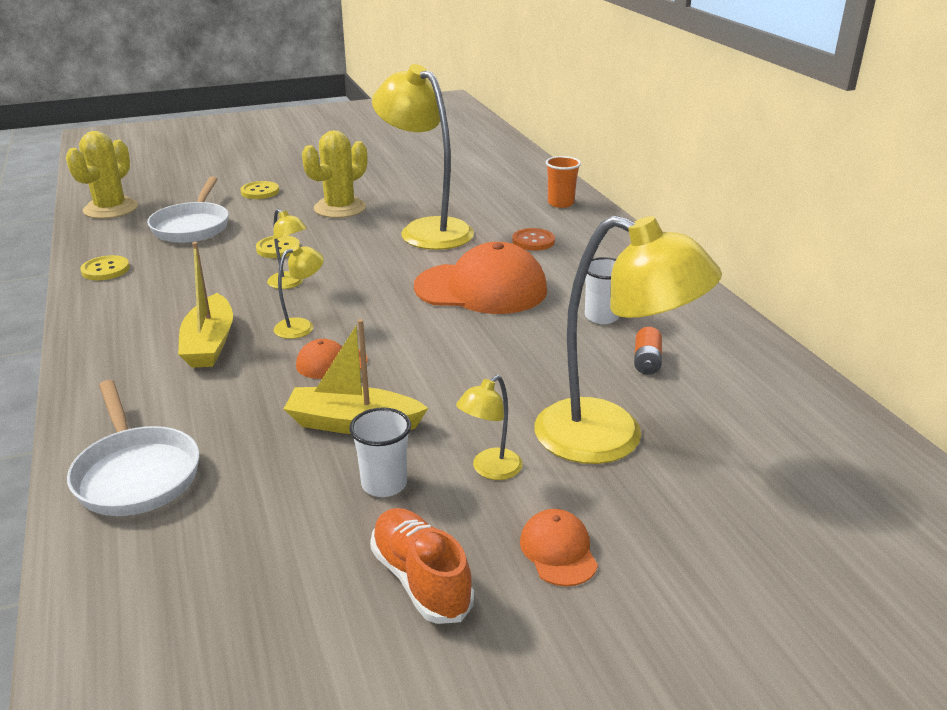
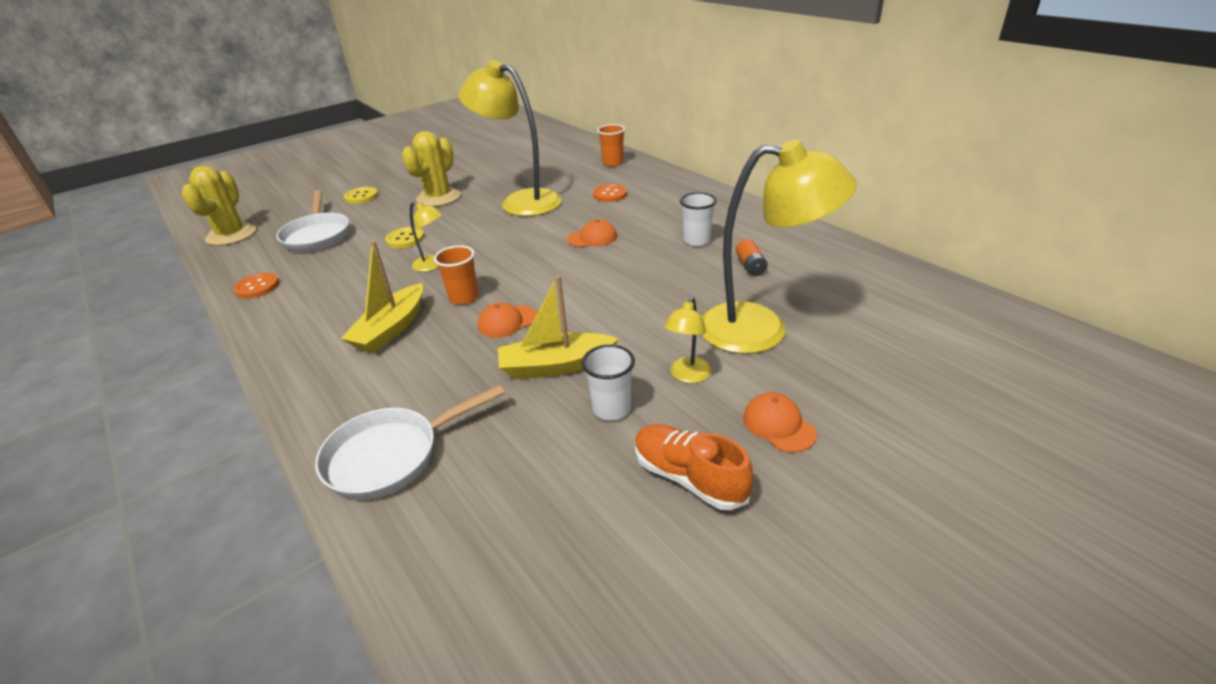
camera: 15 degrees left, 5 degrees up
(105, 270) = (257, 287): yellow button -> orange button
(136, 474) = (390, 456): white pan -> white pan turned 105 degrees clockwise
(210, 343) = (391, 329): yellow boat -> yellow boat turned 45 degrees clockwise
(301, 326) = (464, 297): yellow lamp -> orange cup
(481, 288) = (592, 238): orange cap -> orange cap, size x0.46

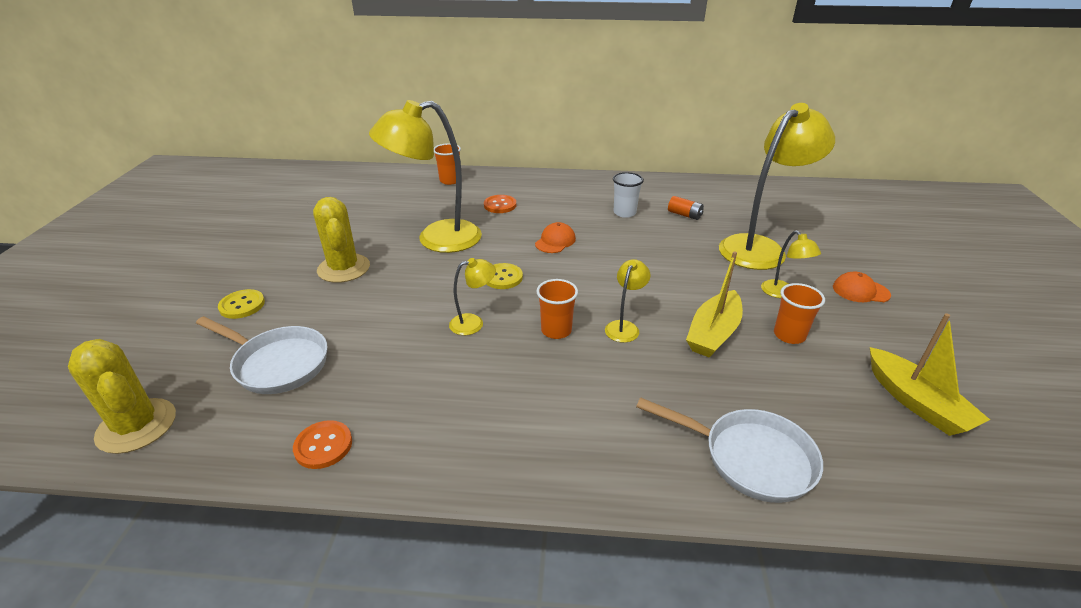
camera: 50 degrees left, 0 degrees up
(390, 456) = (750, 458): white pan -> white pan turned 75 degrees counterclockwise
(391, 329) = (553, 387): yellow boat -> yellow boat (916, 402)
(405, 239) = (394, 317): yellow button -> yellow button (503, 277)
(507, 321) = (624, 327): orange cap -> yellow lamp
(611, 409) = (789, 335): white cup -> orange cup
(689, 478) = (885, 342): orange shoe -> none

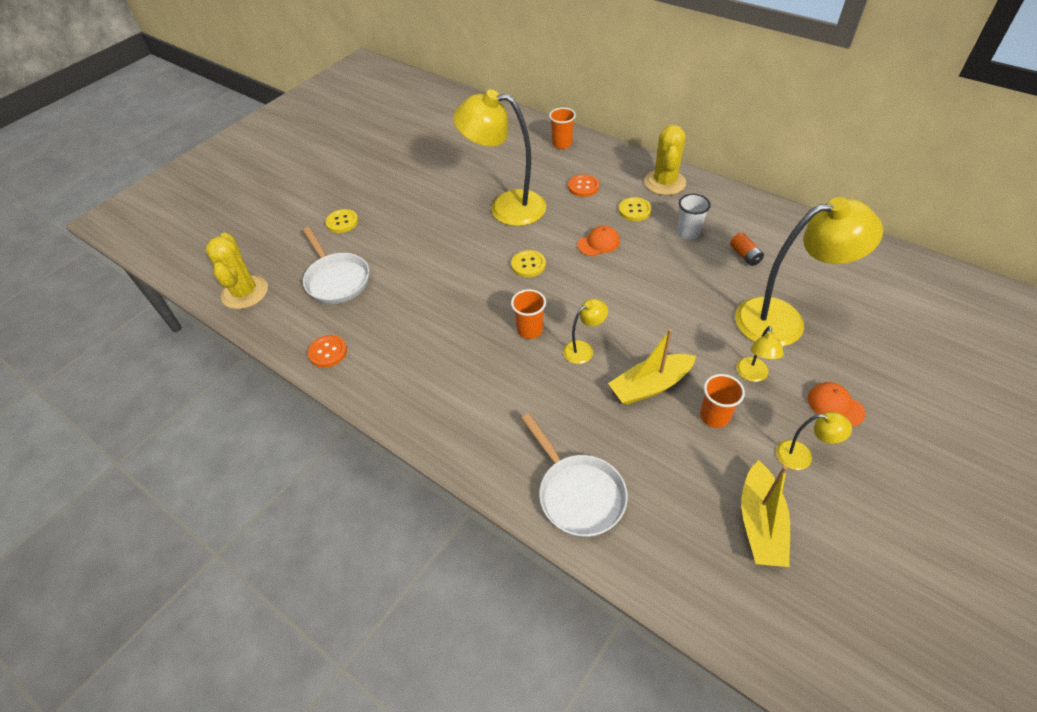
camera: 35 degrees right, 15 degrees up
(344, 268) = (422, 212): yellow cactus -> yellow cactus (664, 182)
(473, 323) = (477, 298): yellow lamp -> yellow lamp (802, 456)
(563, 210) = (634, 210): none -> yellow button

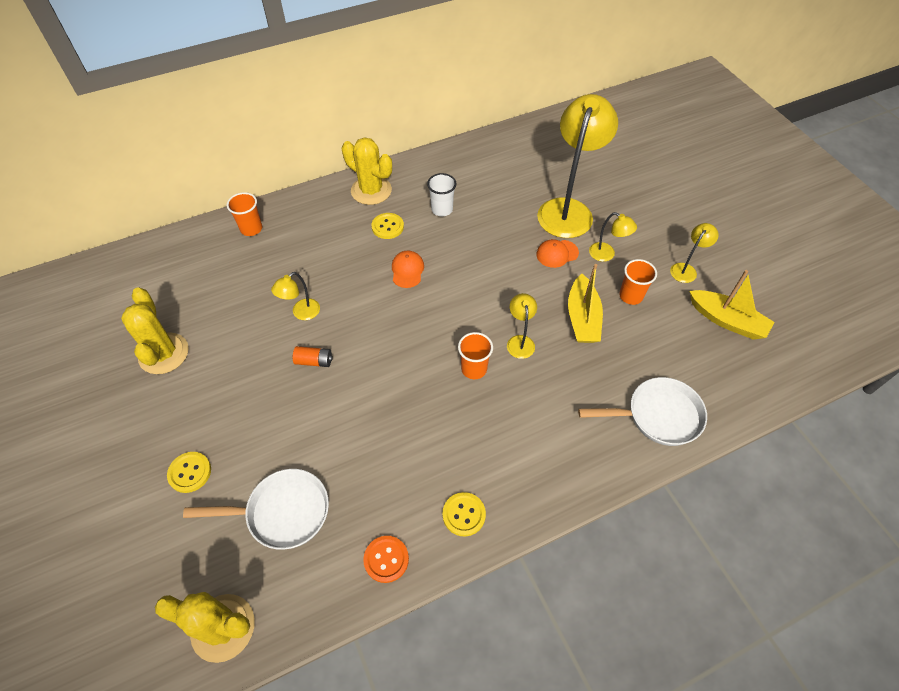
camera: 65 degrees left, 5 degrees up
(422, 163) = (164, 353): none -> yellow cactus
(506, 207) = (301, 313): yellow lamp -> yellow lamp, size x0.44
(528, 265) = (394, 332): yellow button -> yellow button (464, 514)
(583, 187) = (326, 244): orange button -> none
(745, 255) = (491, 192): orange battery -> orange battery (314, 361)
(835, 405) = (655, 229): orange cap -> orange cap (557, 253)

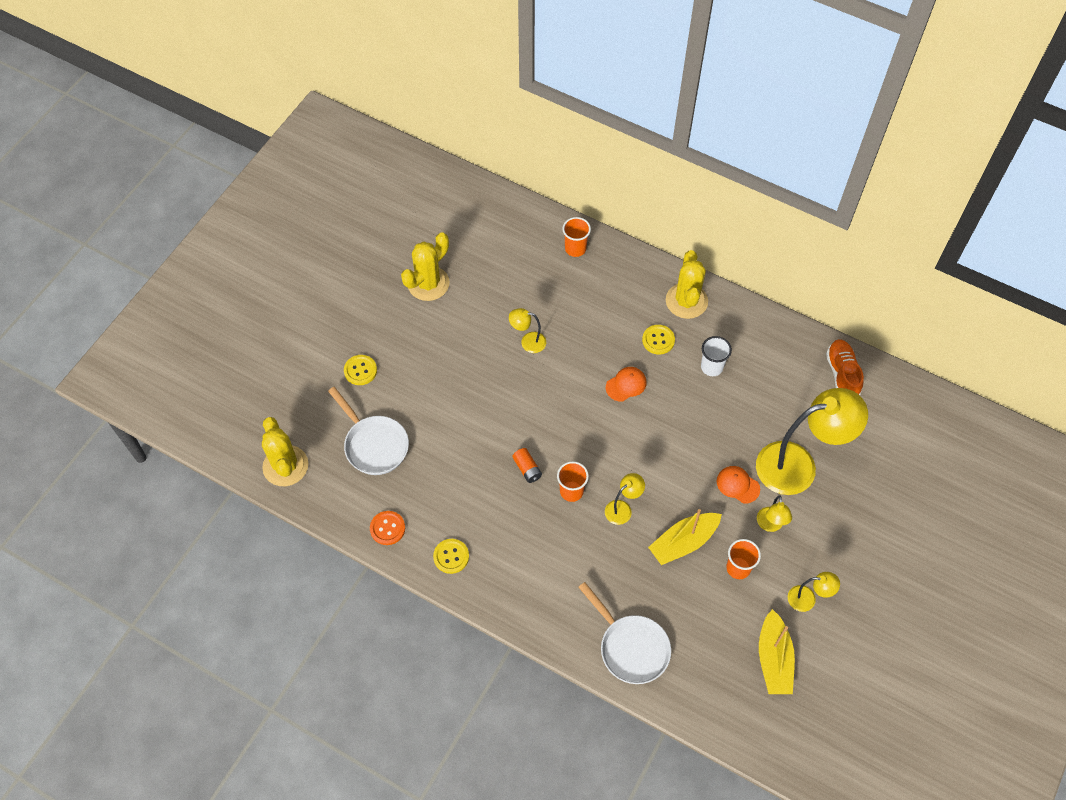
camera: 55 degrees right, 5 degrees up
(314, 361) = (495, 380): orange battery -> orange battery (527, 469)
(514, 145) = (842, 374): none -> orange shoe

